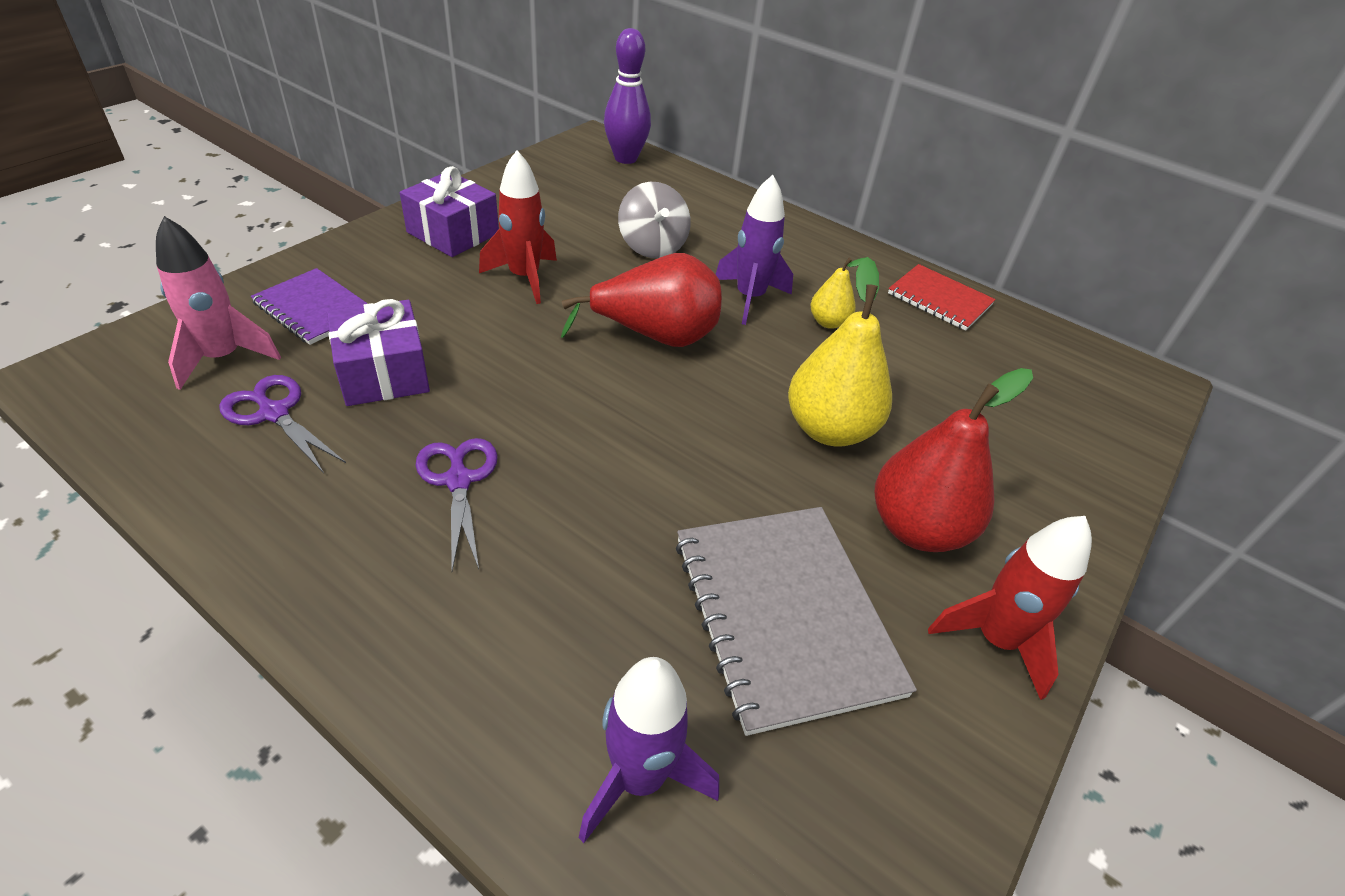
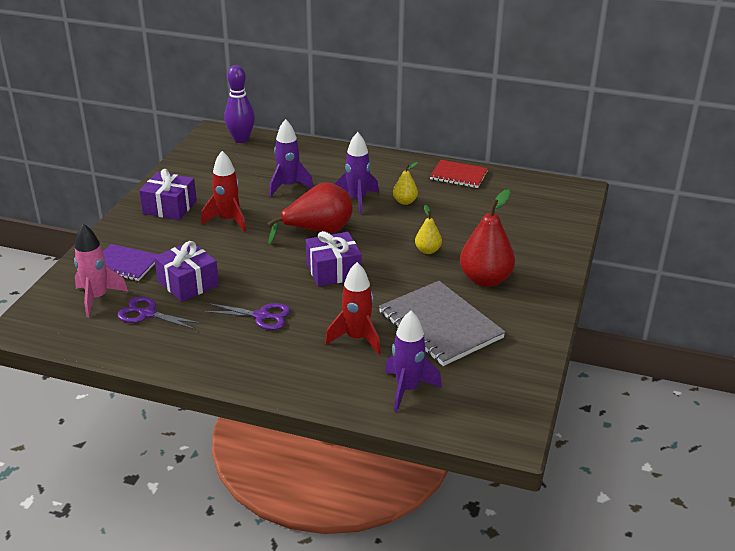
camera: 15 degrees left, 10 degrees down
(458, 480) = (261, 316): purple scissors -> purple scissors turned 135 degrees clockwise
(640, 422) = (333, 271): none -> purple gift
(652, 246) = (288, 186): grey spinning top -> purple rocket
(829, 429) = (427, 250): yellow pear -> yellow pear, size x0.52
(995, 640) = (533, 310): red rocket -> red rocket (357, 338)

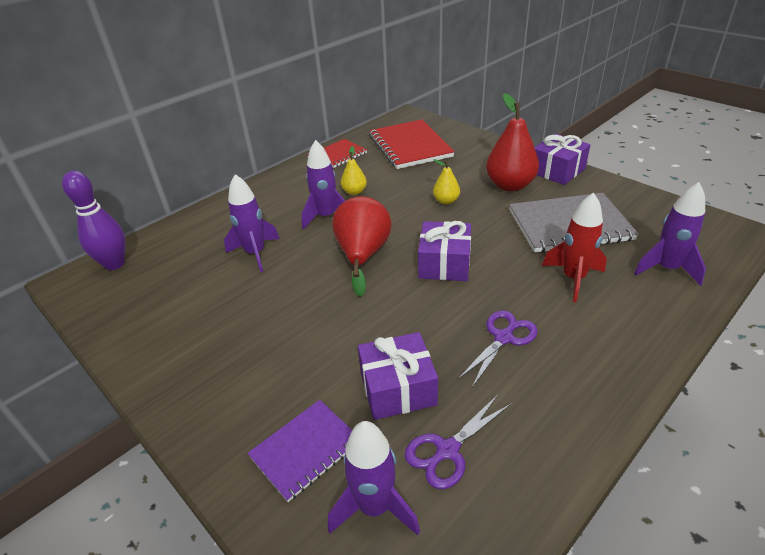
camera: 60 degrees left, 5 degrees up
(97, 298) = (374, 507): pink rocket -> purple rocket
(169, 207) = (202, 365): purple gift -> purple gift (557, 170)
(228, 220) = (283, 317): red rocket -> none
(512, 207) = (409, 146): none -> red notebook

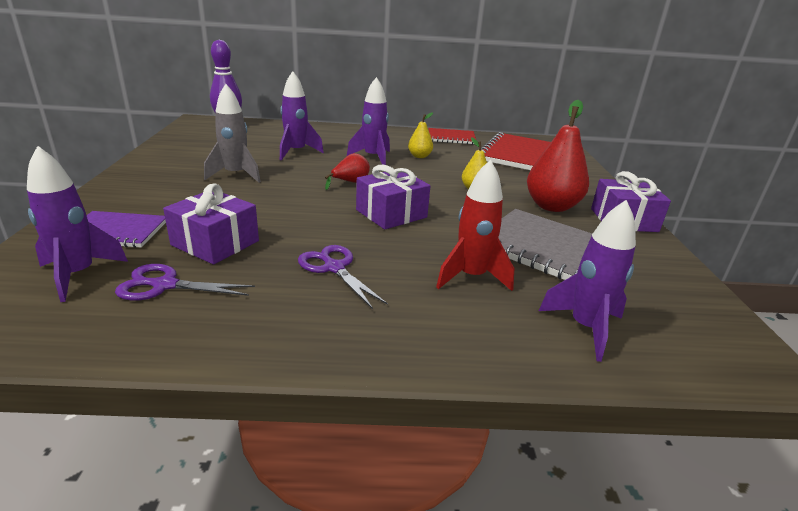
camera: 40 degrees right, 10 degrees down
(263, 316) = (235, 175): none -> grey rocket
(363, 255) = (350, 183): red pear -> red pear, size x0.52
(503, 338) = (334, 268): purple scissors -> purple scissors turned 120 degrees counterclockwise

